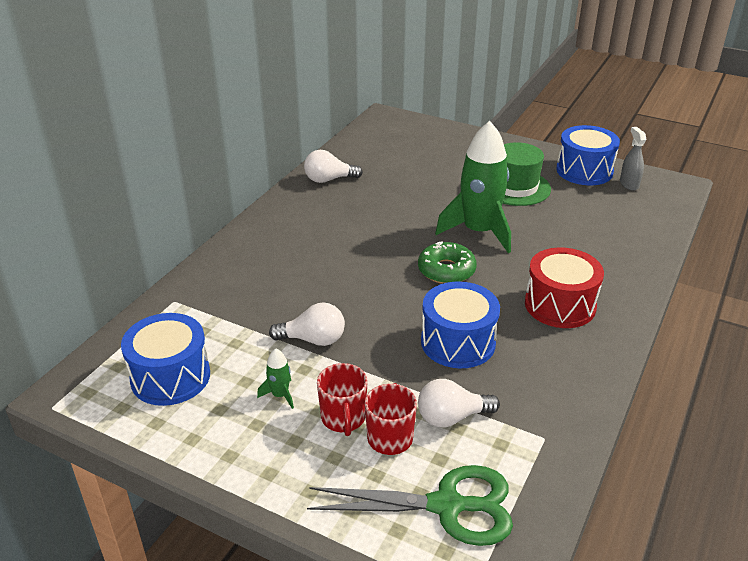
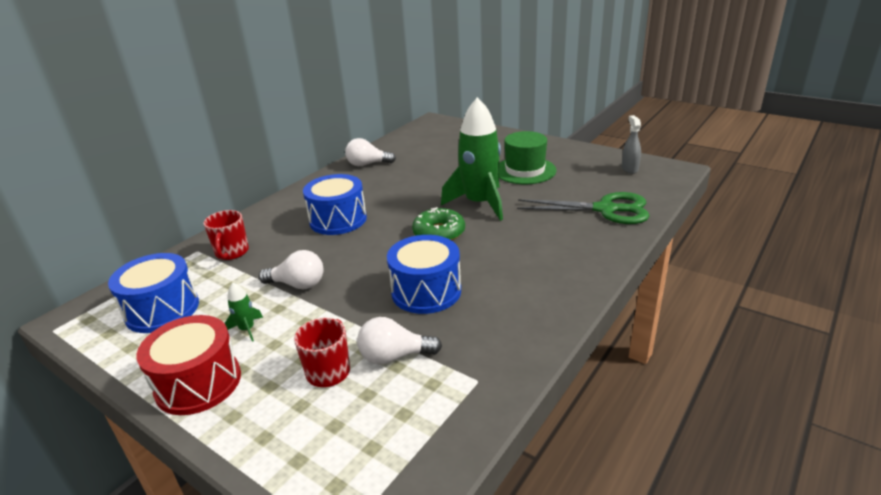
camera: 10 degrees right, 5 degrees down
(343, 419) = (293, 352): red mug -> red mug (232, 252)
(447, 506) = (356, 440): green scissors -> green scissors (605, 209)
(560, 305) = (533, 263): red drum -> red drum (198, 383)
(584, 171) = (591, 159): blue drum -> blue drum (338, 220)

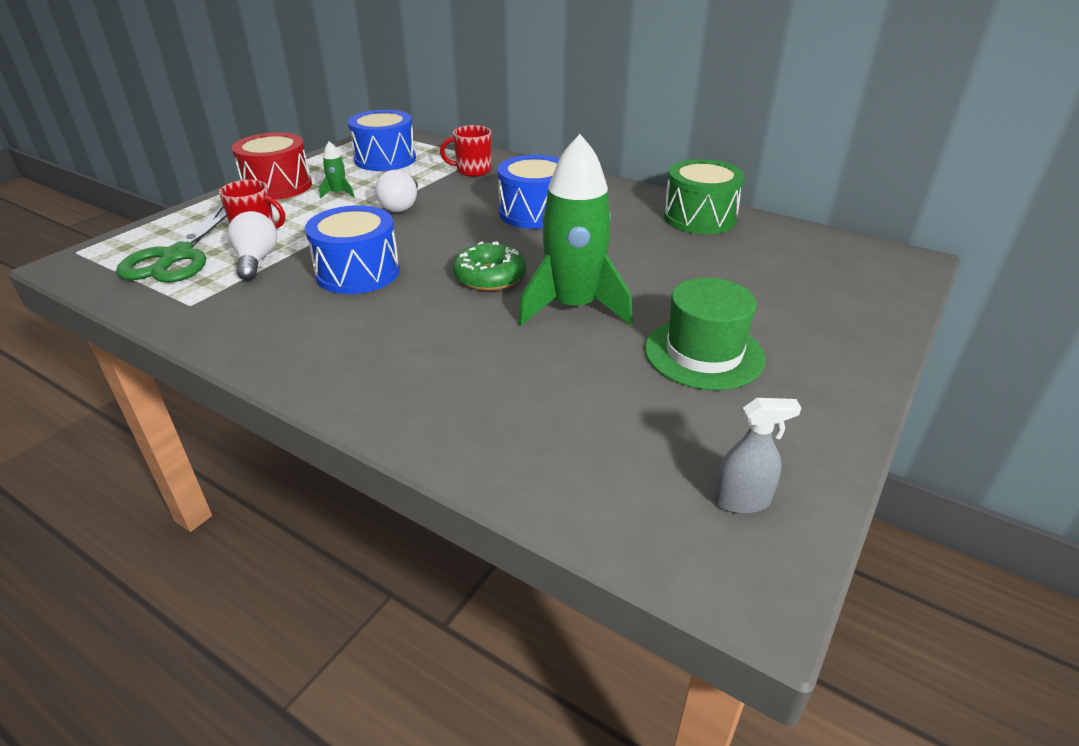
camera: 85 degrees right, 5 degrees up
(367, 164) = (699, 218): white light bulb -> green drum
(605, 209) = (543, 437): green scissors -> green scissors (177, 256)

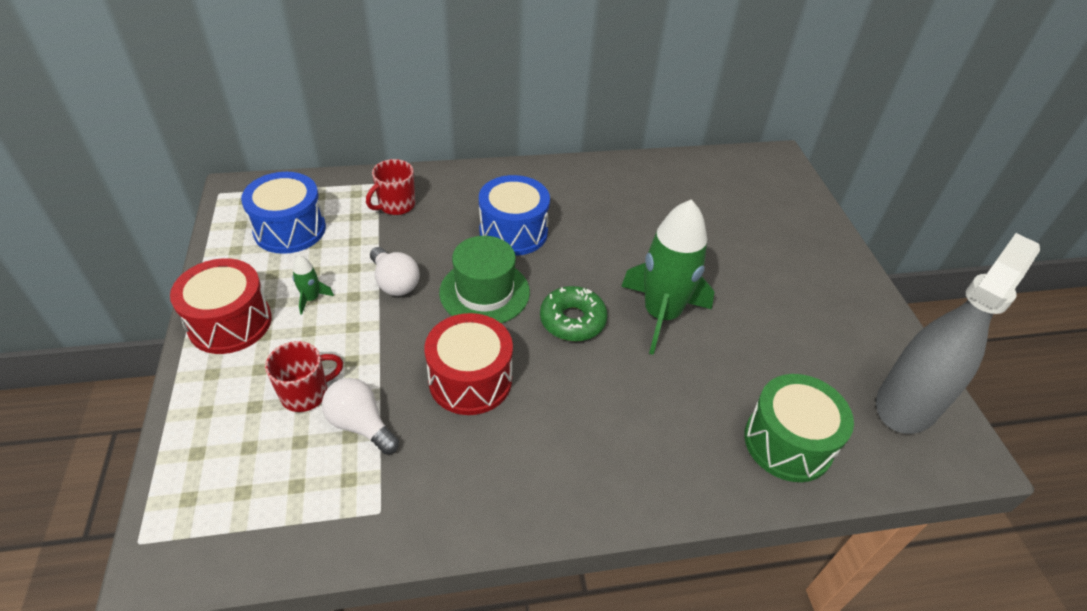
camera: 45 degrees left, 10 degrees up
(177, 256) = (271, 471): green scissors -> none
(358, 272) = (470, 380): blue drum -> red drum
(699, 218) = (629, 177): green drum -> green drum (788, 442)
(704, 353) = (774, 307): green hat -> green hat (484, 292)
(742, 501) = (907, 403): grey spray bottle -> grey spray bottle, size x2.35

